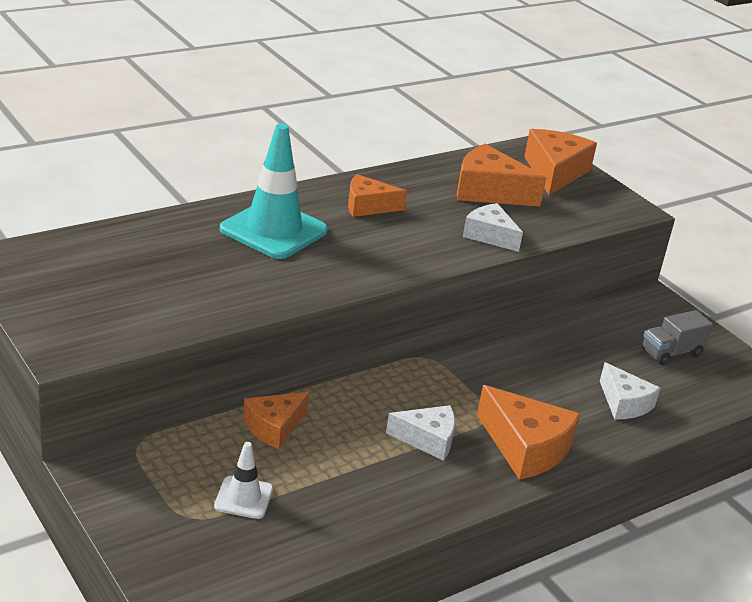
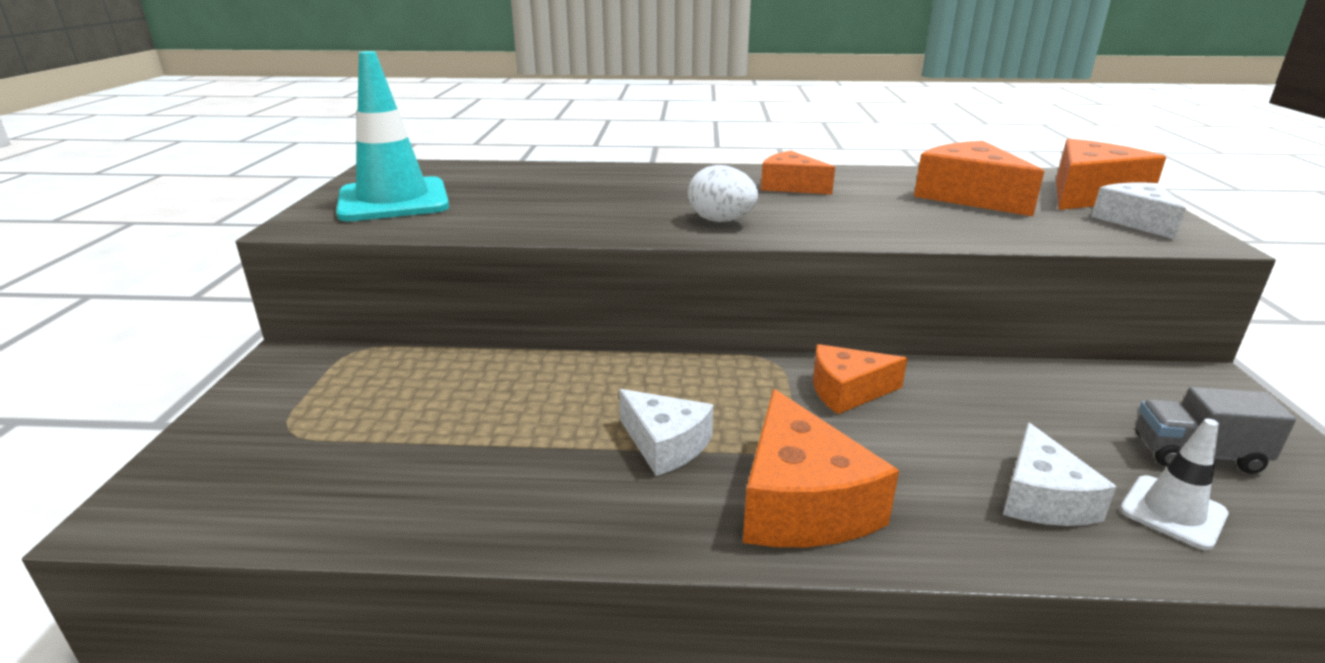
camera: 40 degrees right, 5 degrees down
(243, 498) = (368, 431): white traffic cone -> white traffic cone (1173, 512)
(273, 230) = (656, 186): turquoise traffic cone -> turquoise traffic cone (393, 200)
(274, 427) = (502, 375): orange cheese -> orange cheese (847, 391)
(365, 261) = (721, 221): none -> white egg
(490, 236) = (922, 227): white cheese -> white cheese (1135, 221)

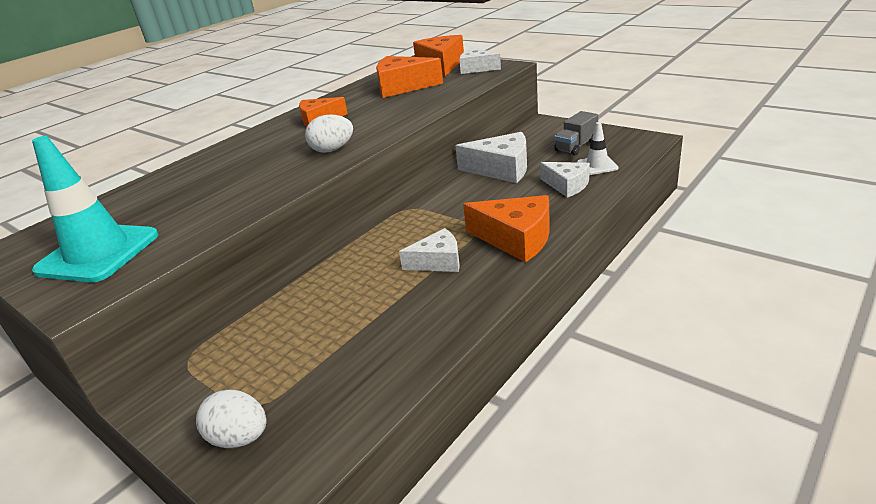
camera: 50 degrees left, 5 degrees up
(229, 445) = (240, 438): none -> white egg
(847, 391) = (457, 198): orange cheese -> none
(988, 399) = (501, 169): none -> white cheese

